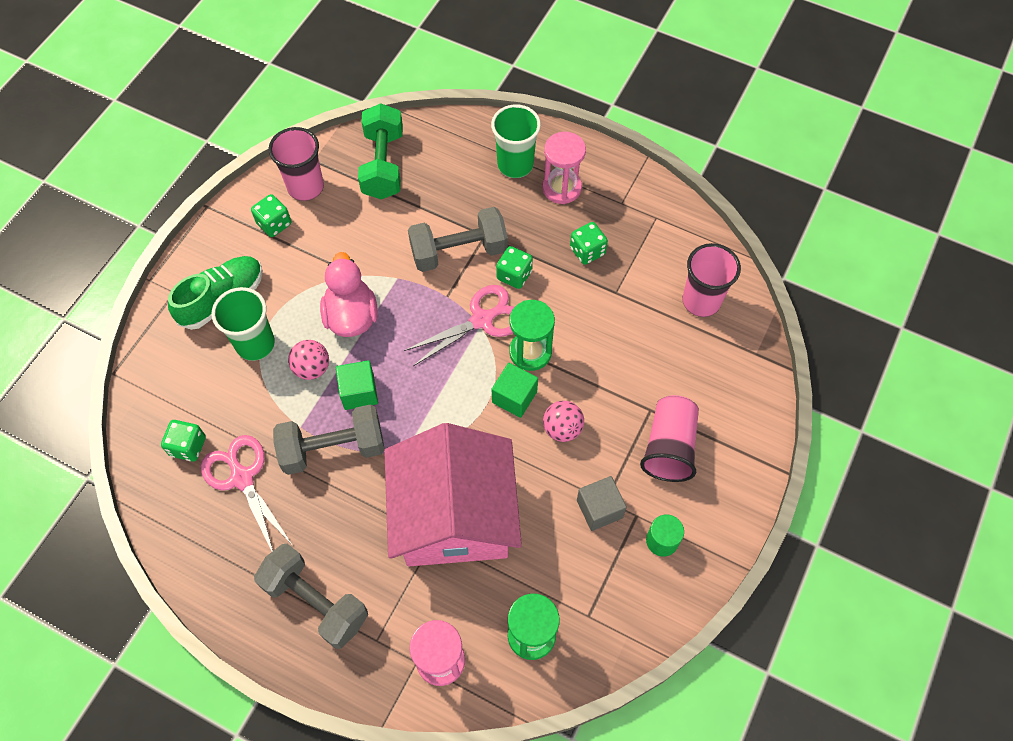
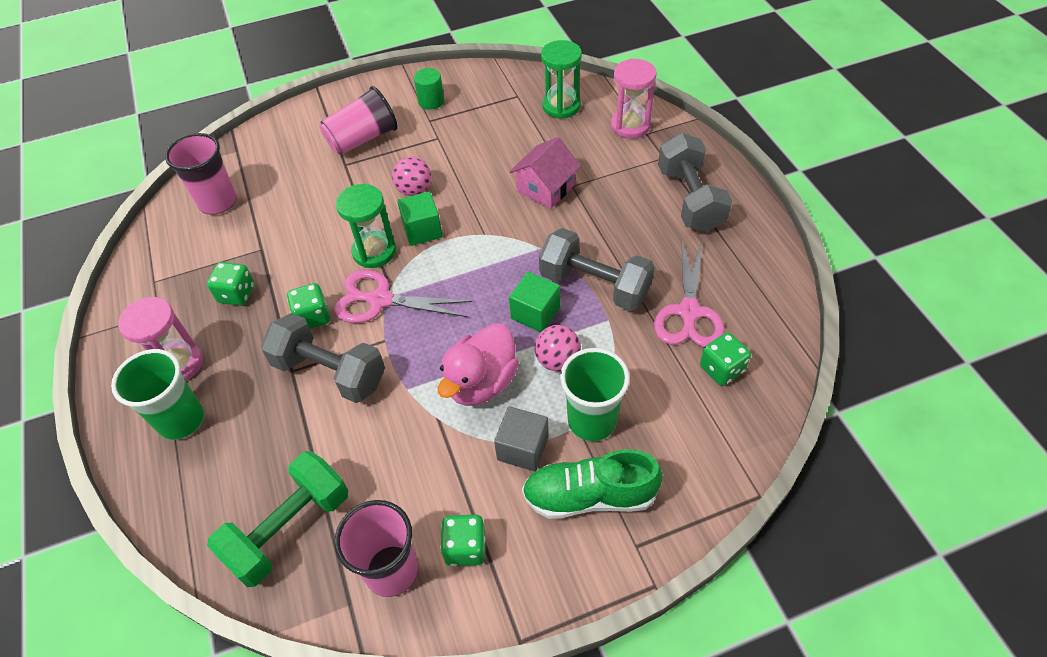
camera: 135 degrees left, 10 degrees down
(454, 516) = (545, 188): pink house -> pink house, size x0.47
(599, 509) = (447, 136): grey cube -> grey cube (523, 448)

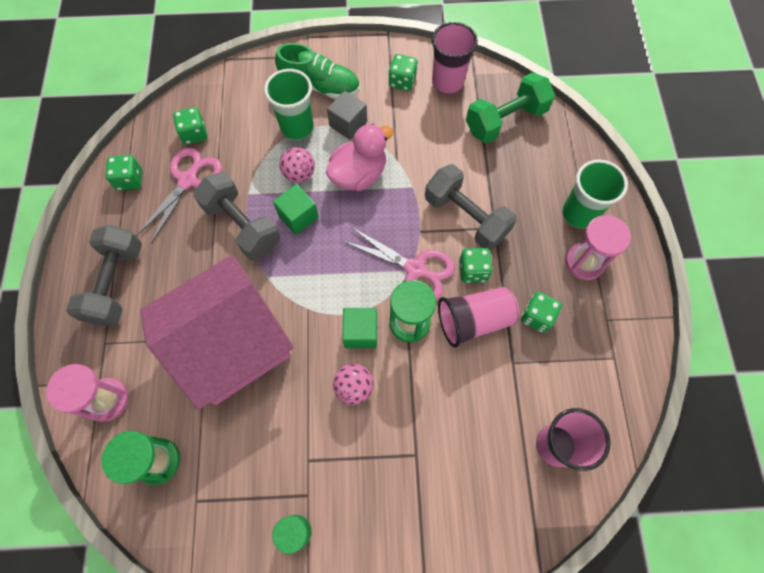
camera: 165 degrees left, 15 degrees up
(362, 139) = (389, 491): pink cup -> pink cup (474, 321)
(545, 188) = (231, 343): pink house -> pink house, size x2.12
(757, 292) = (130, 180): none -> green dice

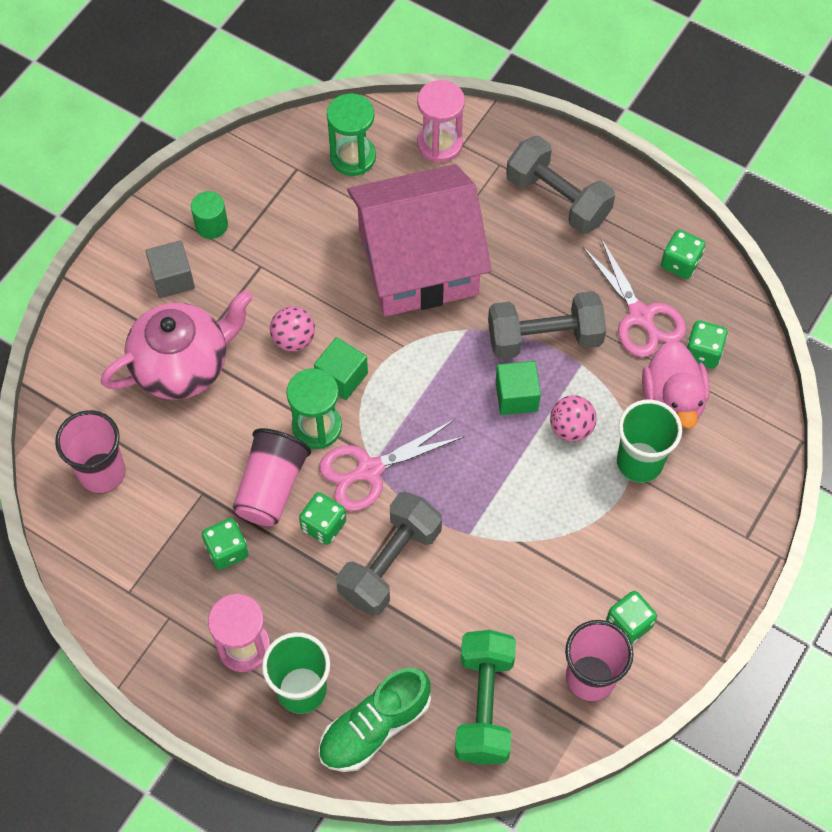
camera: 125 degrees right, 5 degrees down
(231, 343) = (418, 263): pink house -> pink house turned 75 degrees clockwise
(320, 86) = (685, 523): green shoe -> green shoe (375, 727)
(348, 124) = (606, 520): grey cube -> grey cube (172, 278)
(358, 175) = (526, 488): pink duck -> pink duck (672, 401)
(432, 454) = (183, 365): none -> pink teapot
(466, 217) = (390, 563): grey dumbbell -> grey dumbbell turned 45 degrees counterclockwise

